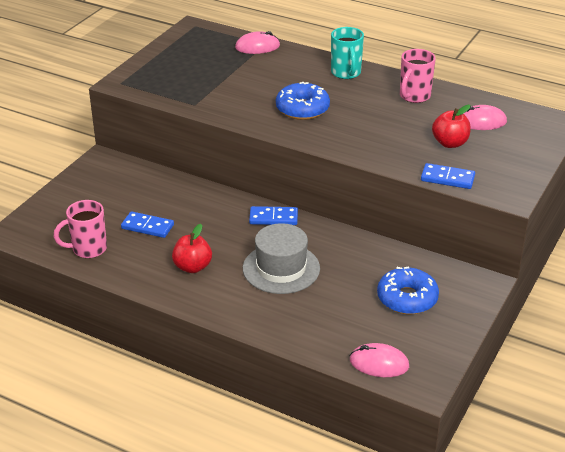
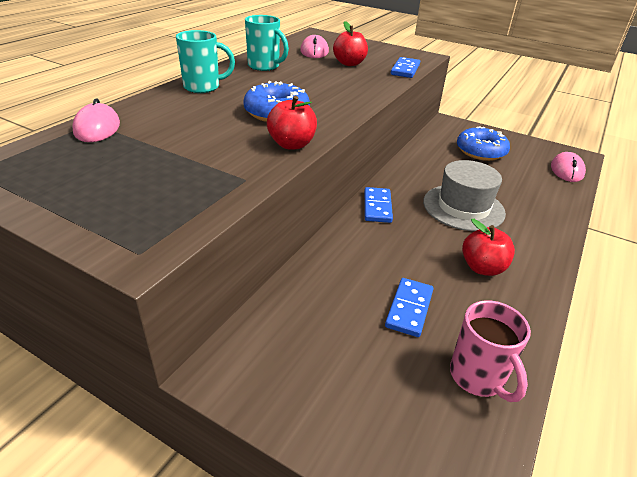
camera: 90 degrees left, 0 degrees up
(246, 118) = (292, 144): none -> red apple
(414, 96) = (264, 66): pink mug -> turquoise mug

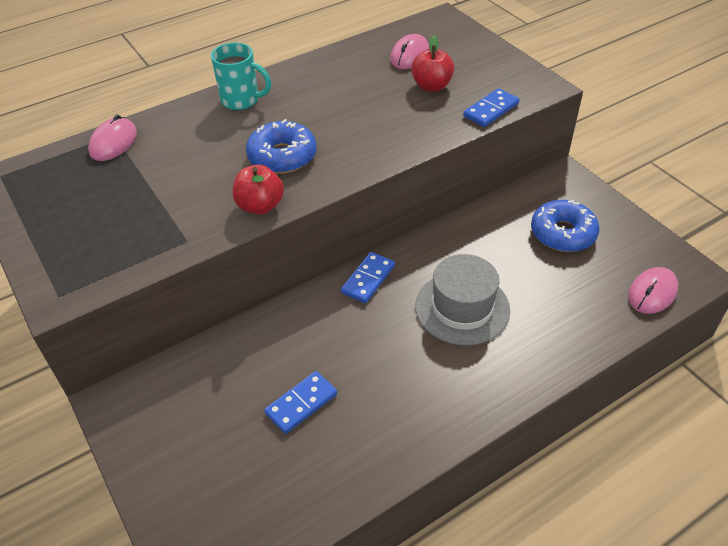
camera: 30 degrees right, 10 degrees up
(264, 66) = (329, 75): turquoise mug -> none
(478, 377) = (303, 489): pink mug -> none
(482, 268) = (412, 387): red apple -> none

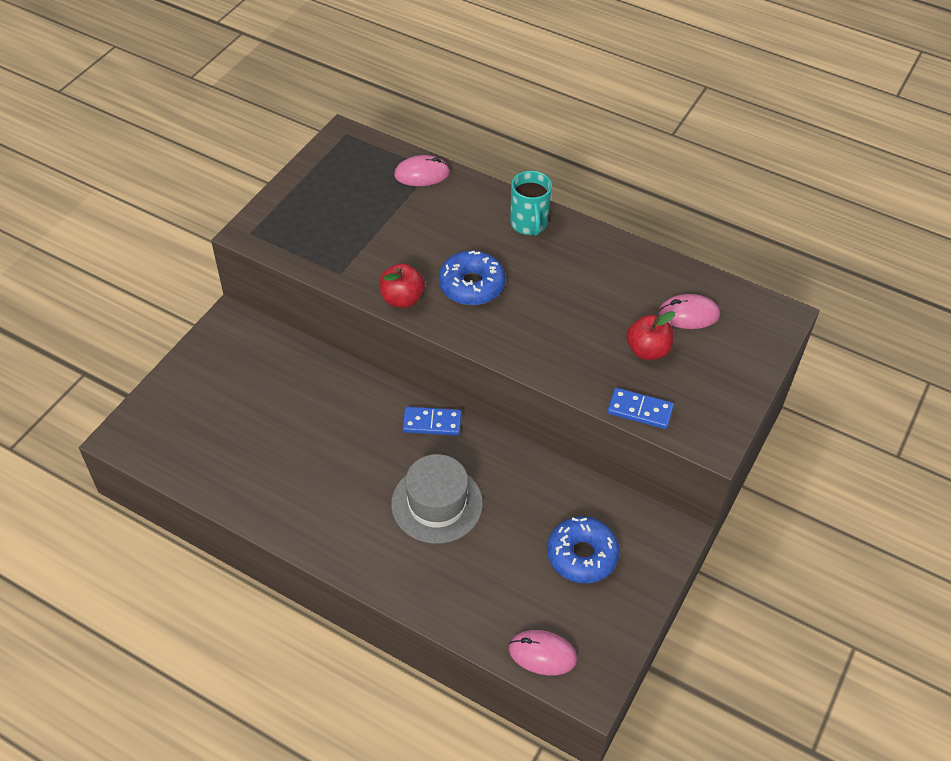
camera: 60 degrees right, 5 degrees up
(301, 404) = (281, 432): blue domino -> none

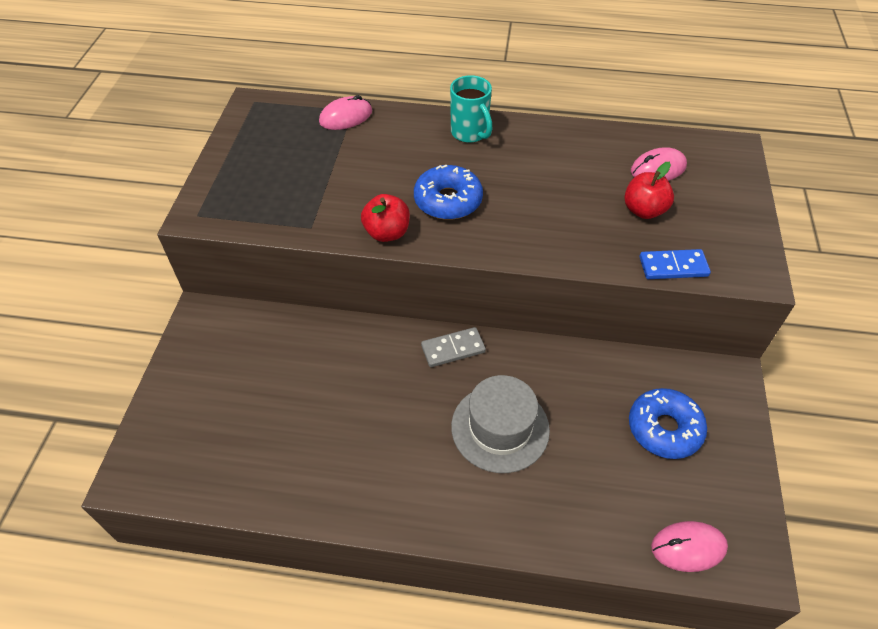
camera: 20 degrees left, 0 degrees up
(432, 423) = (453, 349): blue domino -> grey domino

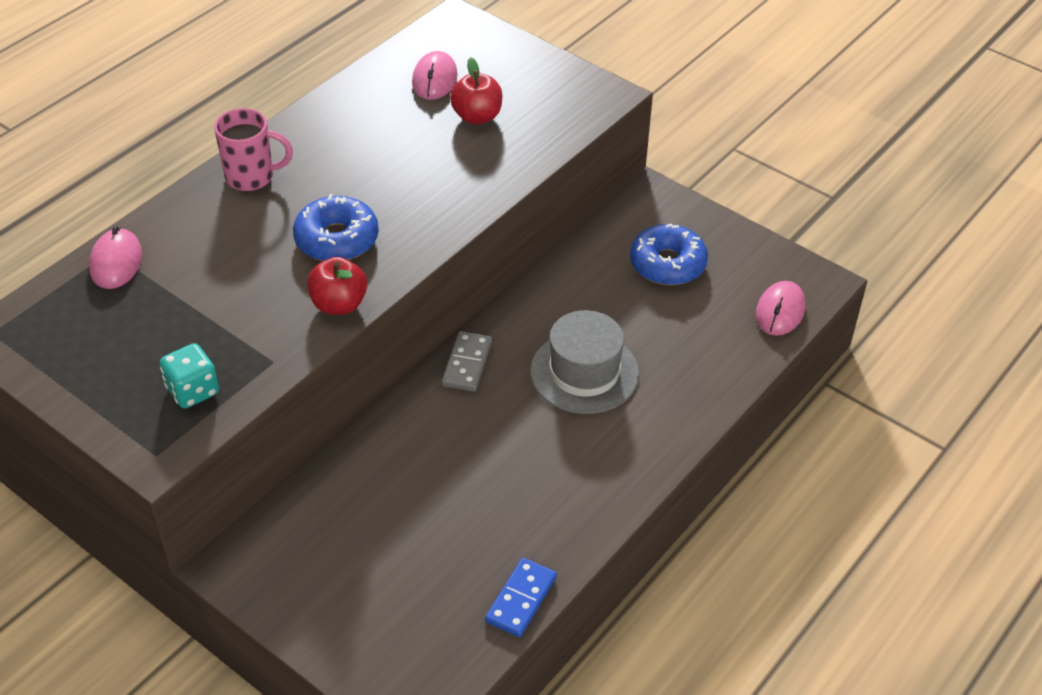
camera: 60 degrees left, 5 degrees down
(260, 204) = (193, 391): none -> turquoise dice
(470, 133) = (252, 177): turquoise mug -> pink mug
(673, 267) = (557, 136): blue domino -> blue domino (521, 599)

